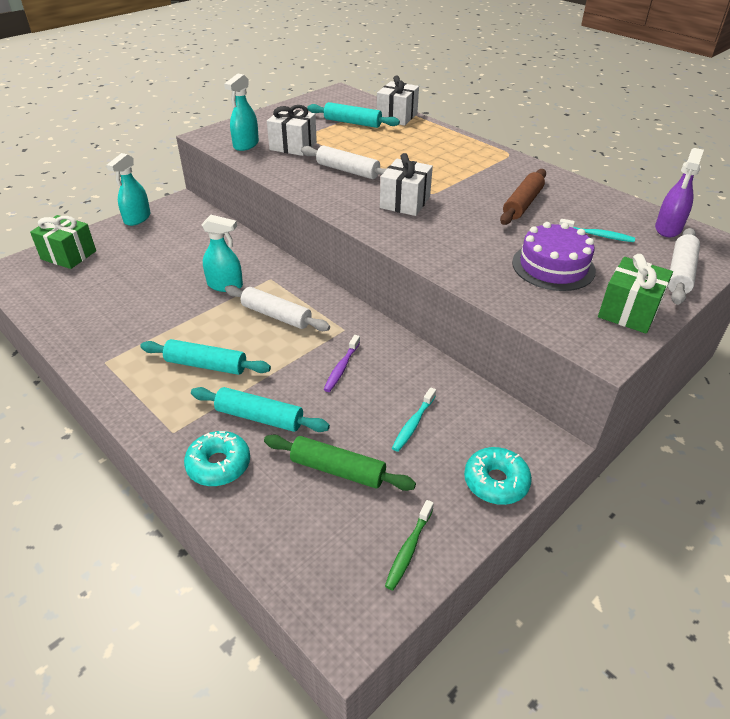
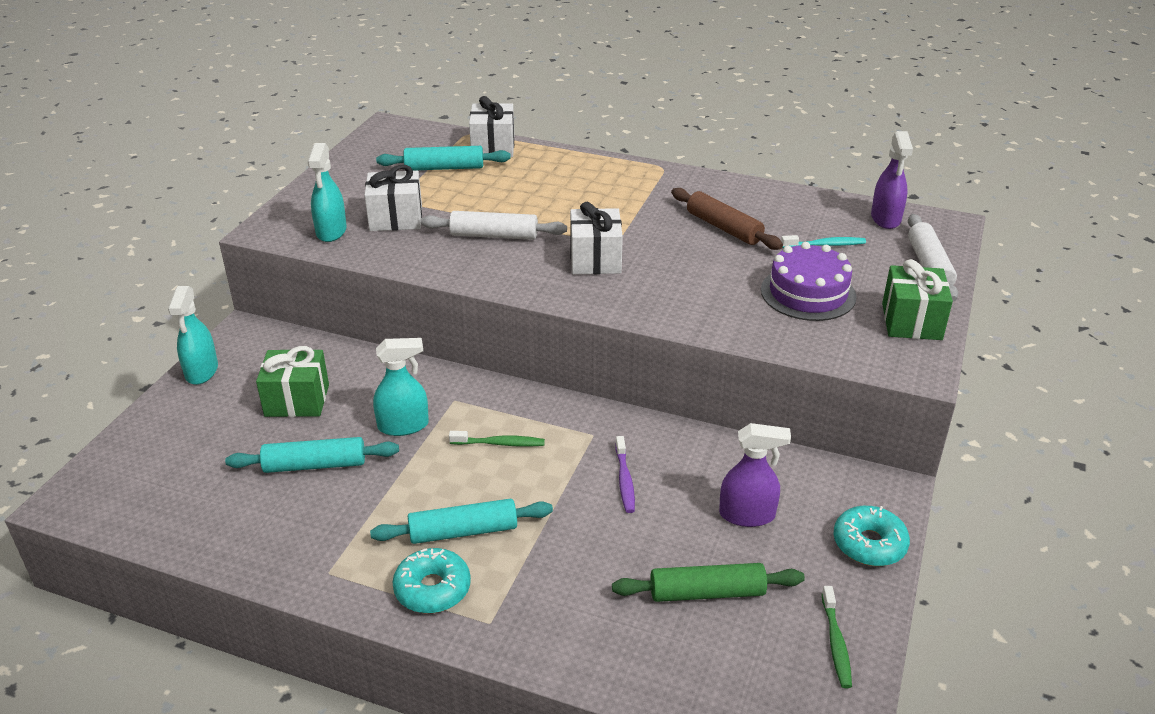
camera: 25 degrees left, 5 degrees down
(69, 255) = (145, 451): green gift -> green gift (297, 400)
(219, 465) = (574, 637): turquoise donut -> turquoise donut (432, 589)
(259, 417) = (577, 568): turquoise rolling pin -> turquoise rolling pin (314, 465)
(276, 315) = (500, 443): white rolling pin -> green toothbrush
(413, 424) = (747, 515): turquoise toothbrush -> purple spray bottle
(522, 204) = (724, 228): brown rolling pin -> brown rolling pin turned 45 degrees counterclockwise

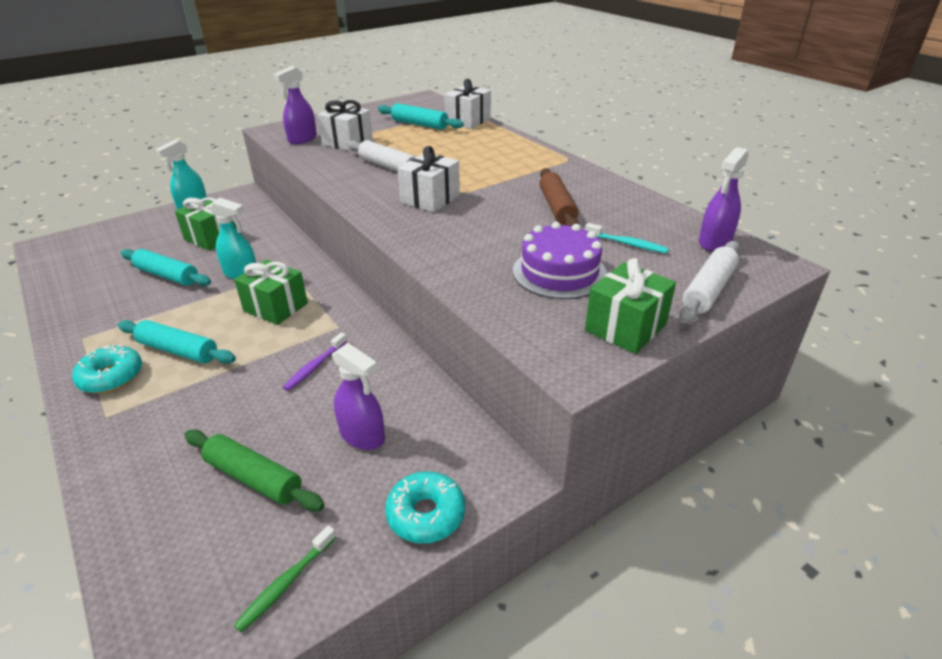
camera: 35 degrees right, 0 degrees up
(331, 231) = (302, 139): turquoise spray bottle -> purple spray bottle
(500, 443) = (276, 307): green toothbrush -> green gift

